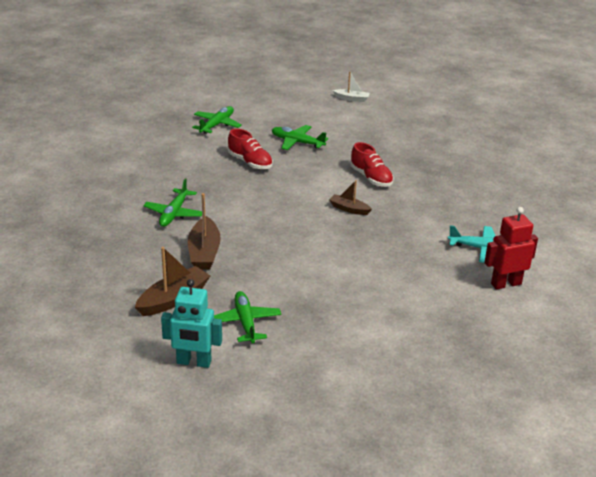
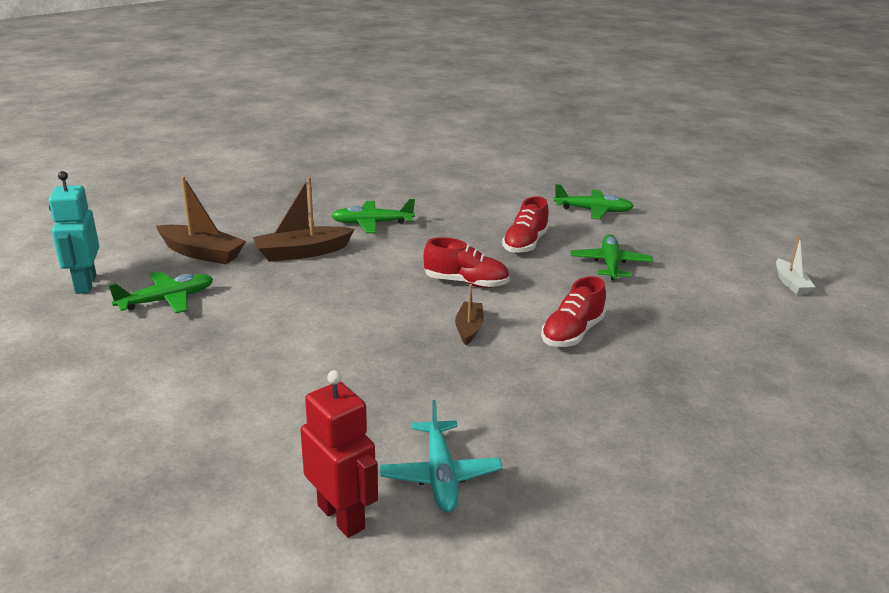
camera: 70 degrees right, 5 degrees down
(291, 197) = (466, 282): none -> red shoe

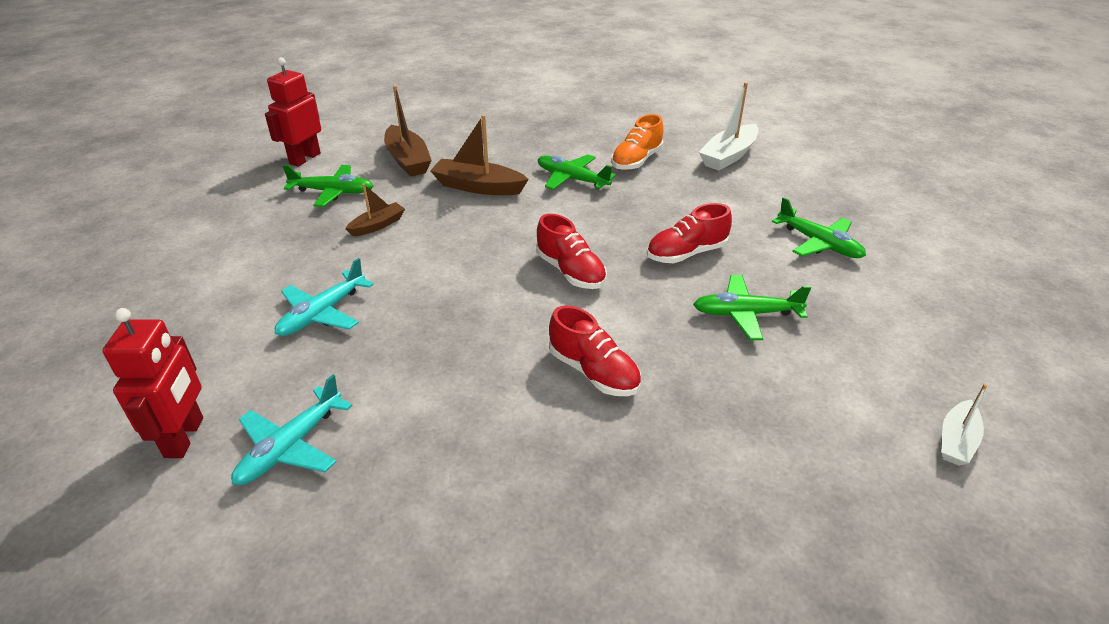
camera: 40 degrees right, 10 degrees up
(85, 284) = (304, 158): turquoise robot -> red robot
(315, 385) = (323, 313): none -> turquoise plane
(402, 197) = (636, 161): none -> orange shoe
(463, 175) = (728, 156): none -> white boat
(469, 328) = (507, 319): brown boat -> brown boat (377, 225)
(572, 333) = (593, 372): red shoe -> red shoe turned 120 degrees counterclockwise
(610, 264) = (746, 314): green plane -> green plane turned 135 degrees counterclockwise

